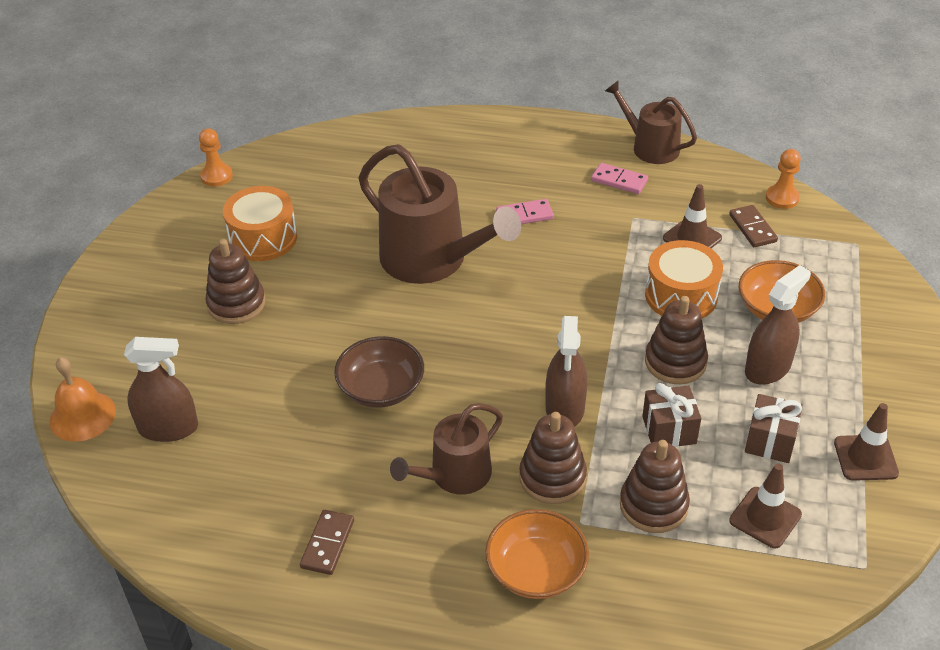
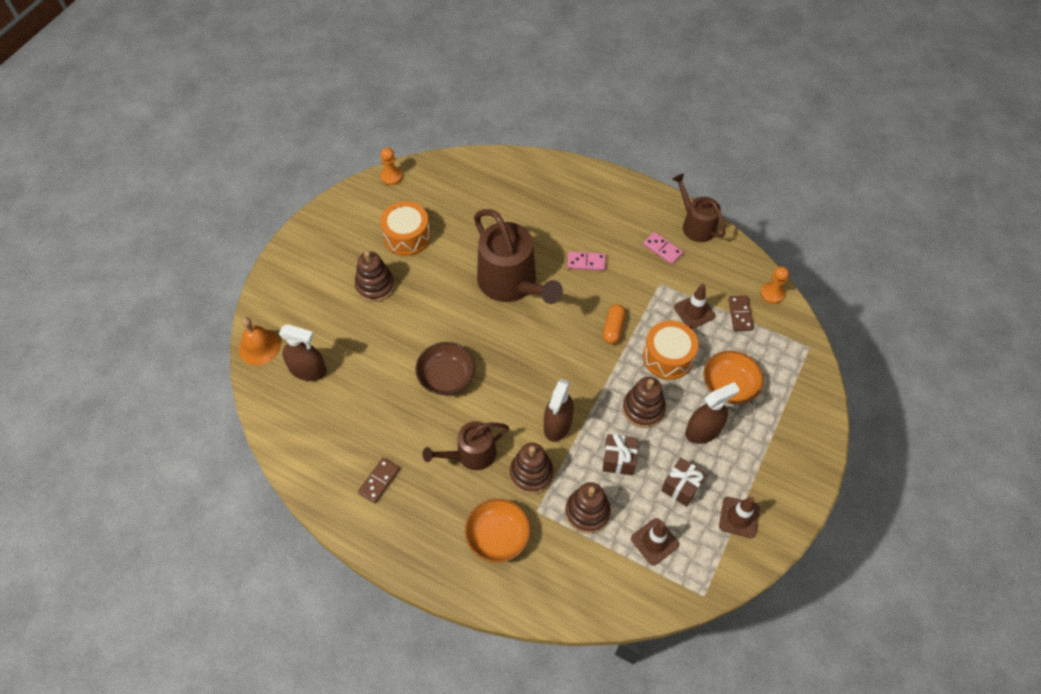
camera: 15 degrees right, 15 degrees up
(593, 280) = (613, 328): none -> orange capsule

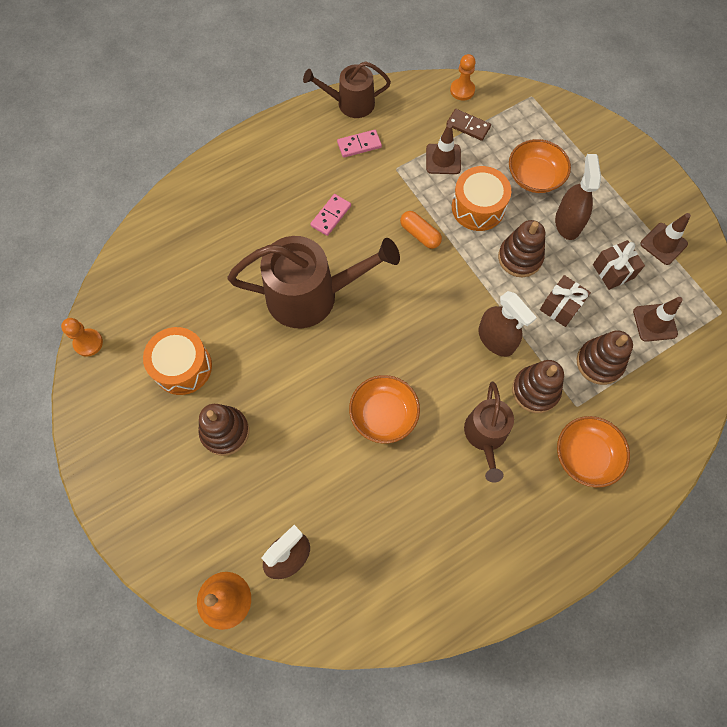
camera: 60 degrees left, 10 degrees up
(379, 481) = (468, 543): brown domino -> none
(446, 377) = (383, 414): brown bowl -> orange bowl

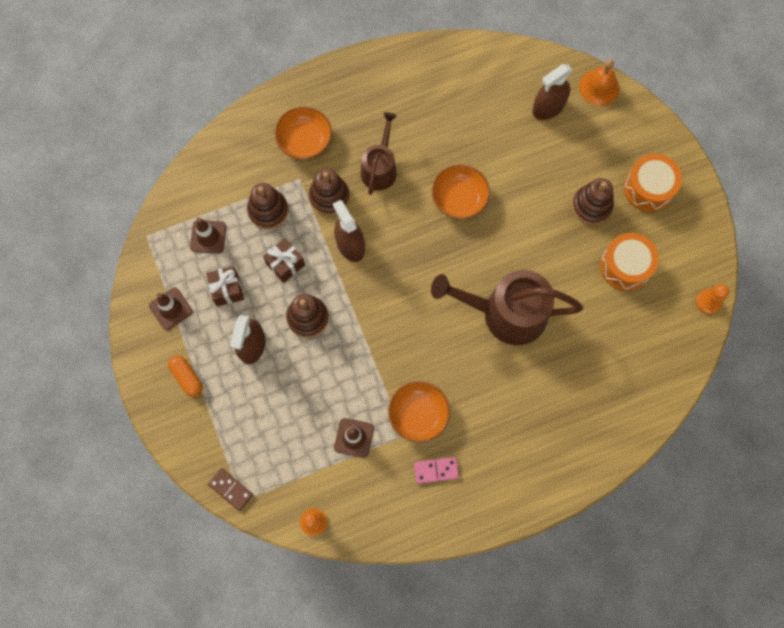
camera: 170 degrees left, 5 degrees up
(331, 216) = (477, 392): pink domino -> none
(351, 103) = (436, 525): brown watering can -> none
(420, 234) = (395, 357): orange capsule -> orange capsule (187, 377)
(468, 126) = (319, 474): brown domino -> brown domino (230, 489)
(478, 207) = (333, 376): orange drum -> orange drum (648, 188)
(534, 177) = (268, 401): orange bowl -> orange bowl (418, 414)

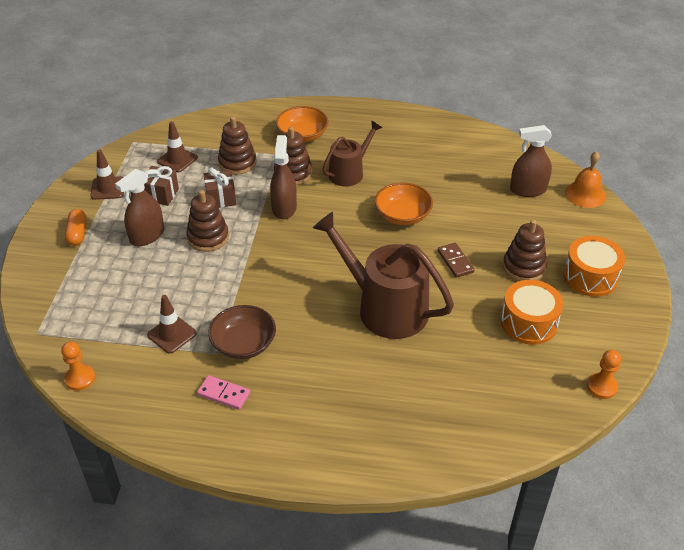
camera: 30 degrees right, 30 degrees down
(230, 489) = (36, 321): brown domino -> brown domino (455, 261)
(418, 414) = (243, 344): orange bowl -> brown bowl

